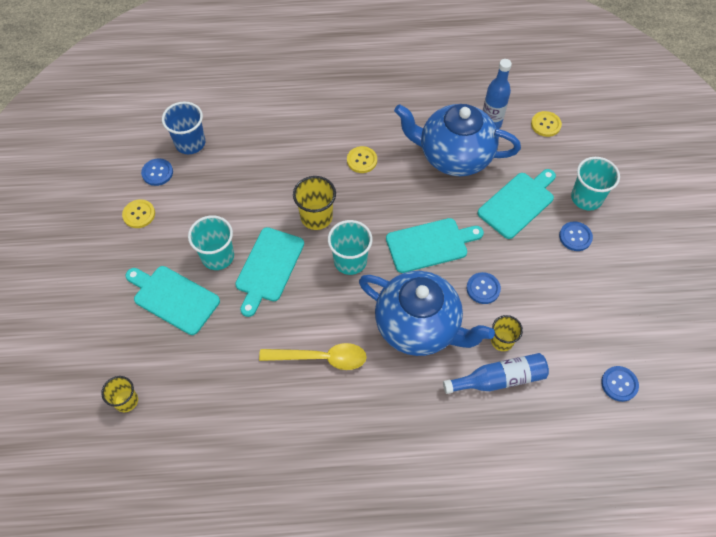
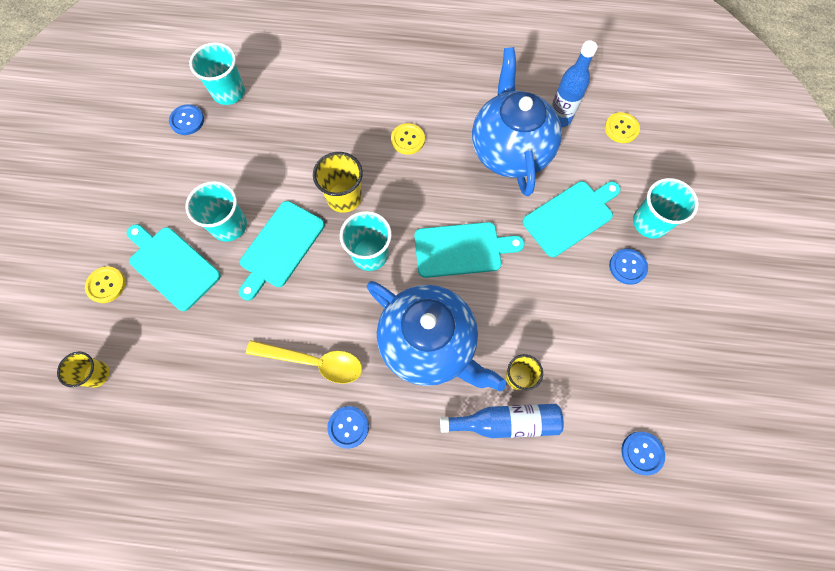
camera: 10 degrees right, 10 degrees up
(139, 214) = (157, 164): yellow button -> yellow button (106, 285)
(190, 143) = (229, 92): blue cup -> turquoise cup
(453, 156) = (510, 150): blue teapot -> blue teapot turned 60 degrees clockwise
(483, 288) = (510, 311): blue button -> blue button (348, 427)

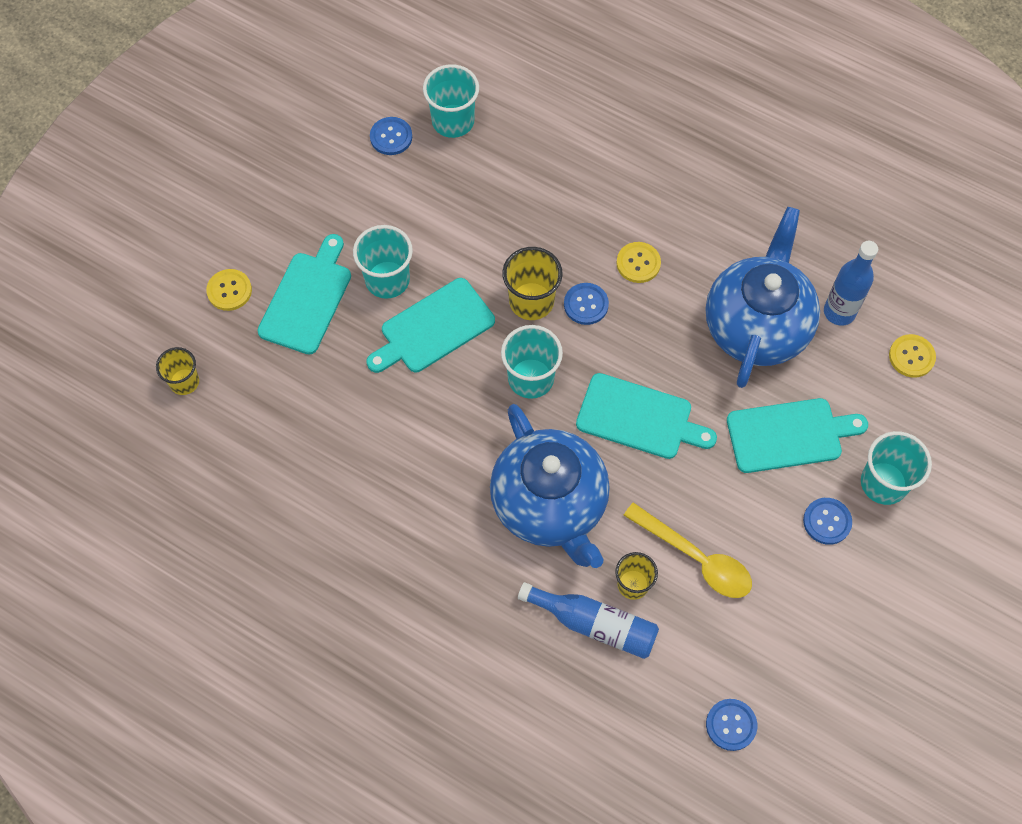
camera: 25 degrees right, 5 degrees down
(172, 265) = (307, 299): turquoise cutting board -> turquoise cutting board turned 45 degrees clockwise
(313, 362) = (415, 469): yellow spoon -> yellow spoon (696, 558)
(348, 427) = (421, 552): blue button -> blue button (586, 304)

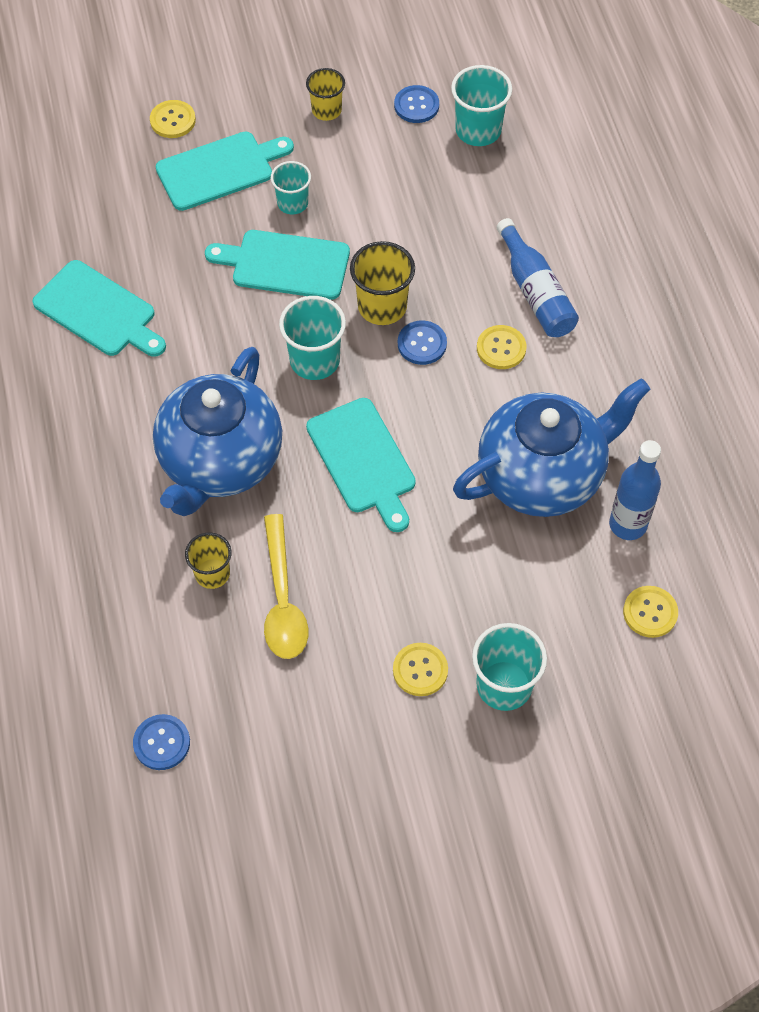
camera: 45 degrees right, 5 degrees down
(184, 382) = (70, 156): yellow cup -> yellow cup (326, 110)
(387, 280) = (292, 203): turquoise cup -> turquoise cup, size x0.66
(594, 624) = (150, 574): blue bottle -> blue bottle (535, 292)
(789, 435) = (469, 579): turquoise cutting board -> turquoise cutting board (98, 311)
(827, 521) = (420, 670): blue button -> yellow button

